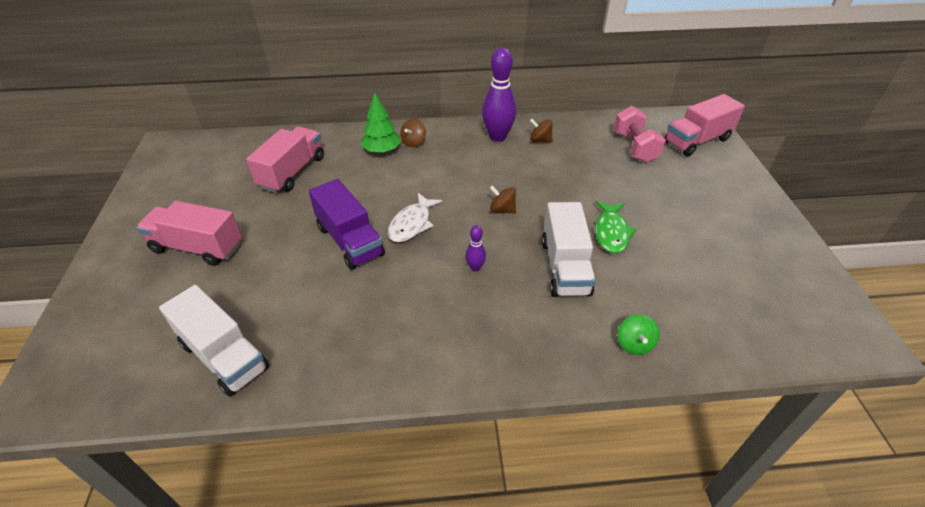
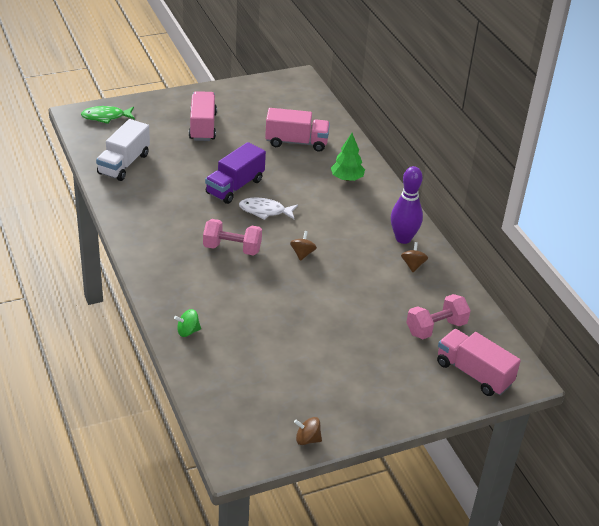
camera: 70 degrees right, 5 degrees down
(414, 142) = (368, 193): brown spinning top -> brown spinning top (307, 439)
(475, 267) = (232, 248): purple bowling pin -> pink dumbbell
(565, 267) = (250, 293): white truck -> none
(611, 232) = (301, 316): green fish -> green fish (106, 117)

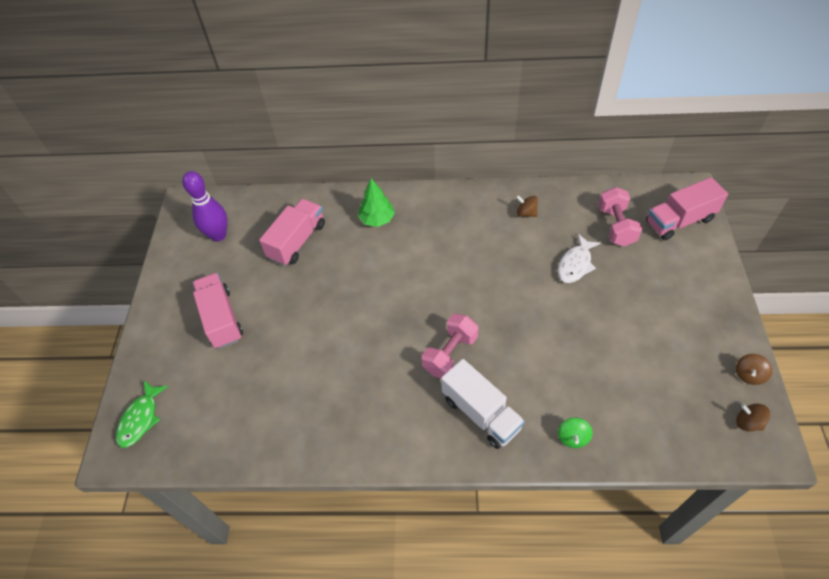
camera: 60 degrees left, 15 degrees up
(124, 164) = (248, 423): white truck -> white truck (481, 413)
(203, 127) = (221, 318): pink truck -> pink truck turned 45 degrees clockwise
(235, 186) = (346, 320): purple truck -> none
(265, 211) = (399, 305): white fish -> white fish (575, 264)
(302, 254) = (480, 293): brown spinning top -> brown spinning top (748, 422)
(403, 238) = (486, 207): purple bowling pin -> purple bowling pin (218, 235)

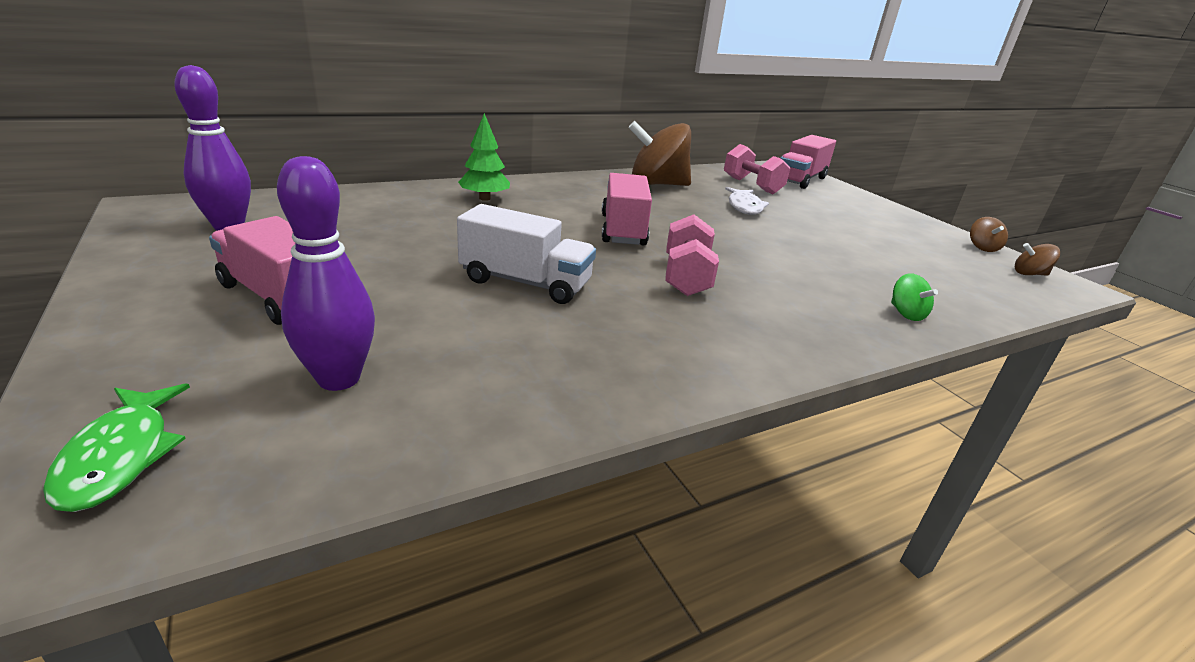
camera: 35 degrees left, 25 degrees down
(224, 395) = (339, 379): none -> purple bowling pin
(297, 241) = (377, 220): pink truck -> pink truck (623, 230)
(481, 413) = (782, 315): white truck -> white truck (525, 283)
(526, 213) = (657, 184): brown spinning top -> brown spinning top, size x2.35

